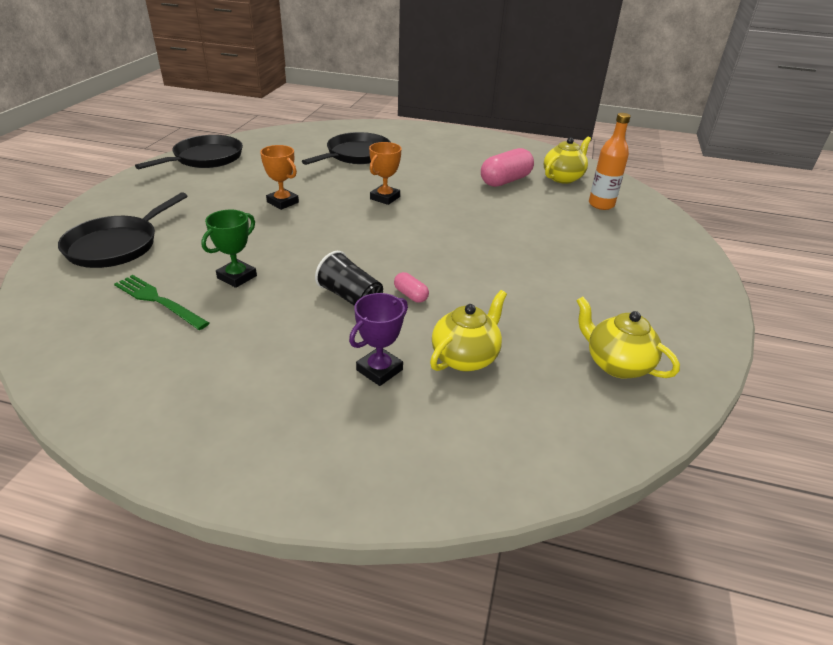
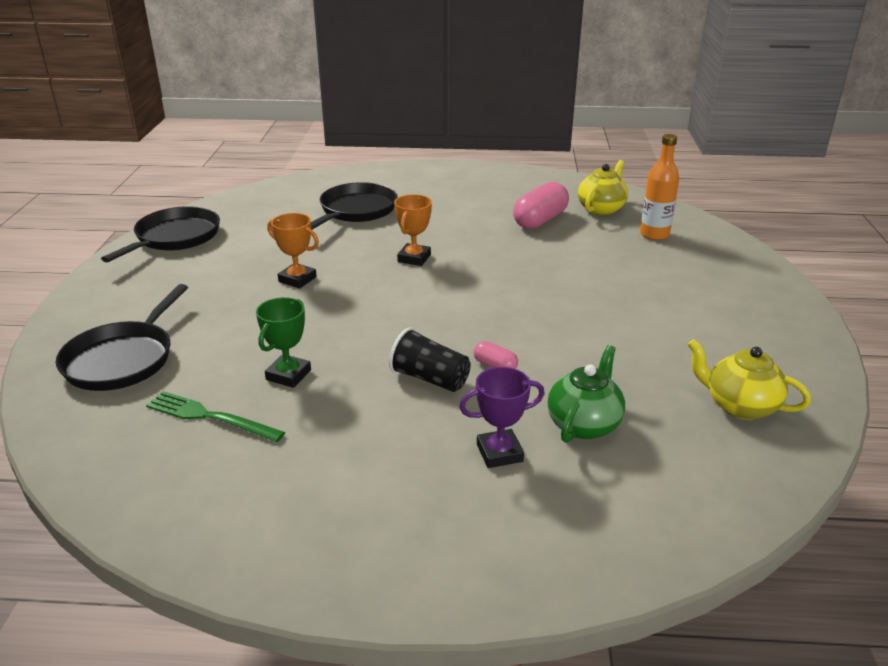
camera: 10 degrees left, 5 degrees down
(379, 370) = (499, 453): purple trophy -> purple trophy turned 45 degrees clockwise
(465, 357) = (584, 424): yellow teapot -> green teapot

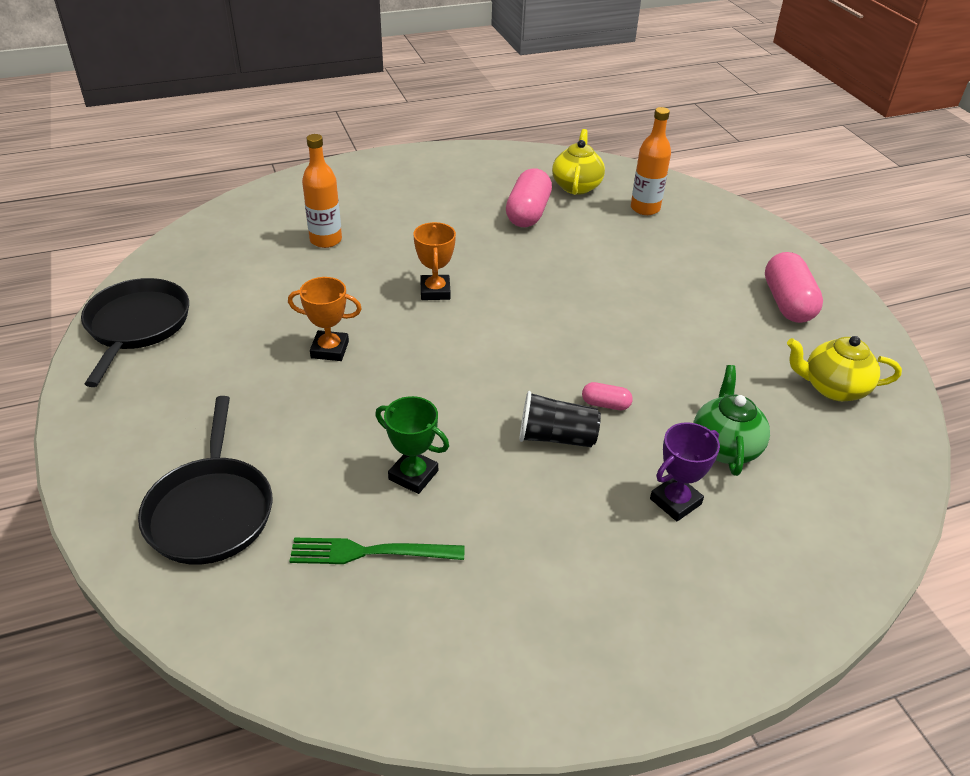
camera: 25 degrees left, 10 degrees up
(288, 375) = (413, 475): green trophy -> green trophy turned 60 degrees counterclockwise
(356, 210) = (326, 240): black pan -> orange bottle
(744, 329) = (787, 303): none -> pink capsule

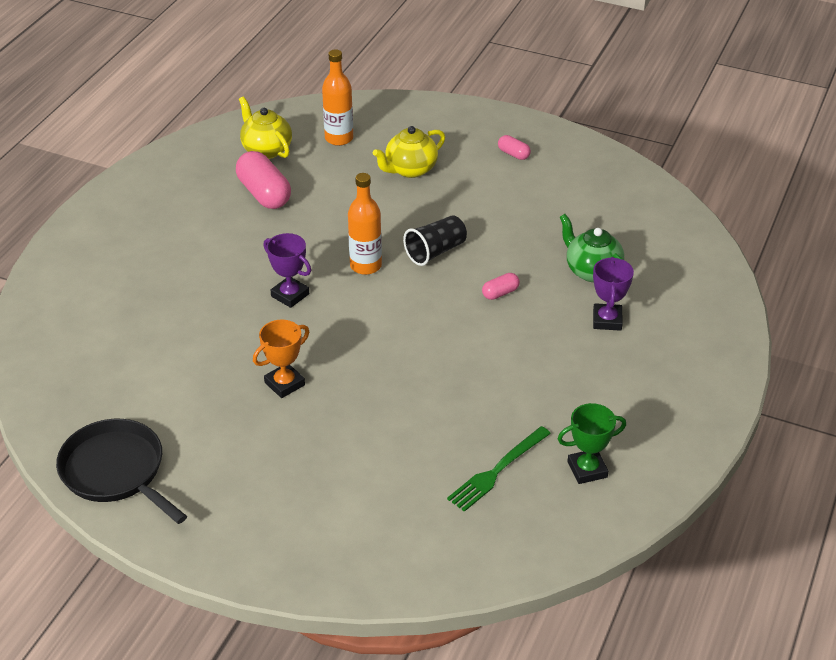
camera: 45 degrees left, 0 degrees up
(211, 511) = (375, 526): black pan -> none
(326, 240) = (148, 313): orange bottle -> orange bottle (365, 266)
(413, 475) = (456, 414): green trophy -> green trophy (587, 469)
(435, 291) = (290, 295): orange trophy -> purple trophy
(556, 437) = (501, 332): black cup -> black cup (435, 251)
(787, 303) = (513, 154): pink capsule -> pink capsule, size x0.49
(833, 388) = (601, 195): yellow teapot -> yellow teapot (410, 169)

